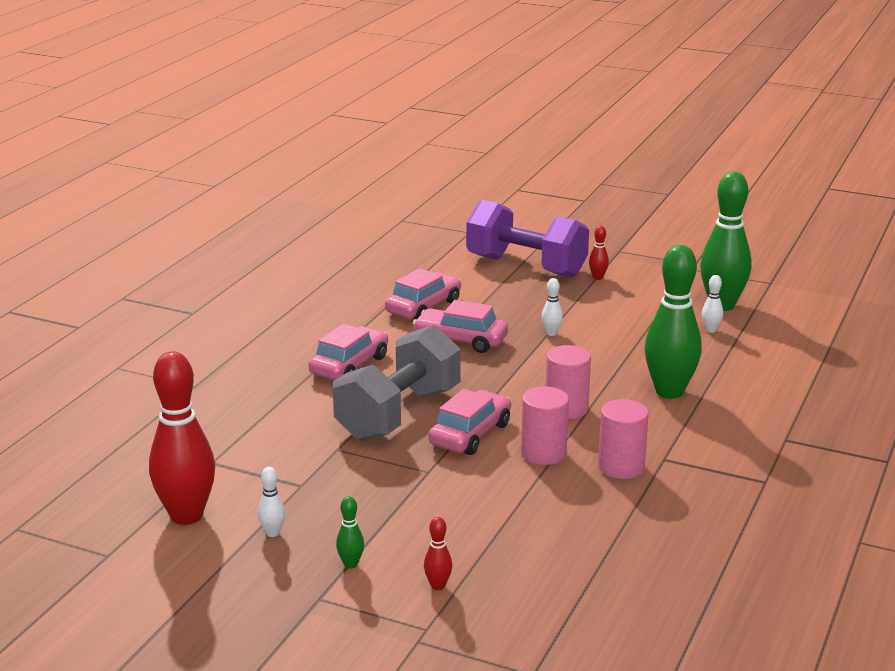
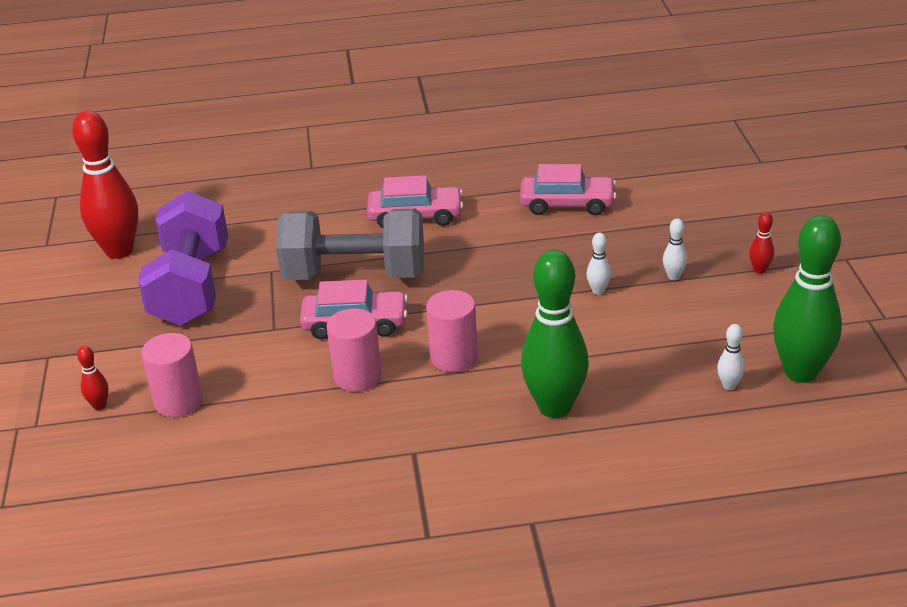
camera: 60 degrees right, 10 degrees up
(272, 533) = (122, 297): white bowling pin -> white bowling pin (673, 277)
(350, 564) = (103, 350): green bowling pin -> none
(460, 340) = (525, 249): pink car -> none
(526, 266) = (727, 221): purple dumbbell -> purple dumbbell (191, 287)
(621, 467) = (372, 431): pink cylinder -> pink cylinder (178, 401)

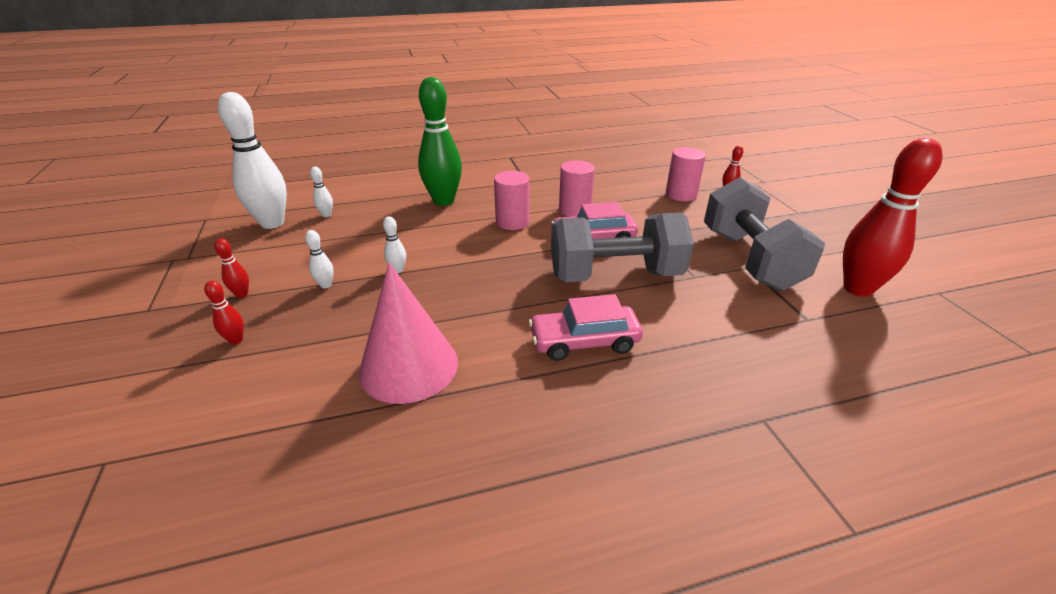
camera: 170 degrees right, 0 degrees up
(191, 287) = (749, 259): purple dumbbell -> grey dumbbell
(567, 204) = (409, 366): pink car -> pink cone
(730, 228) = (236, 340): none -> red bowling pin
(800, 372) = (272, 223): green bowling pin -> white bowling pin

